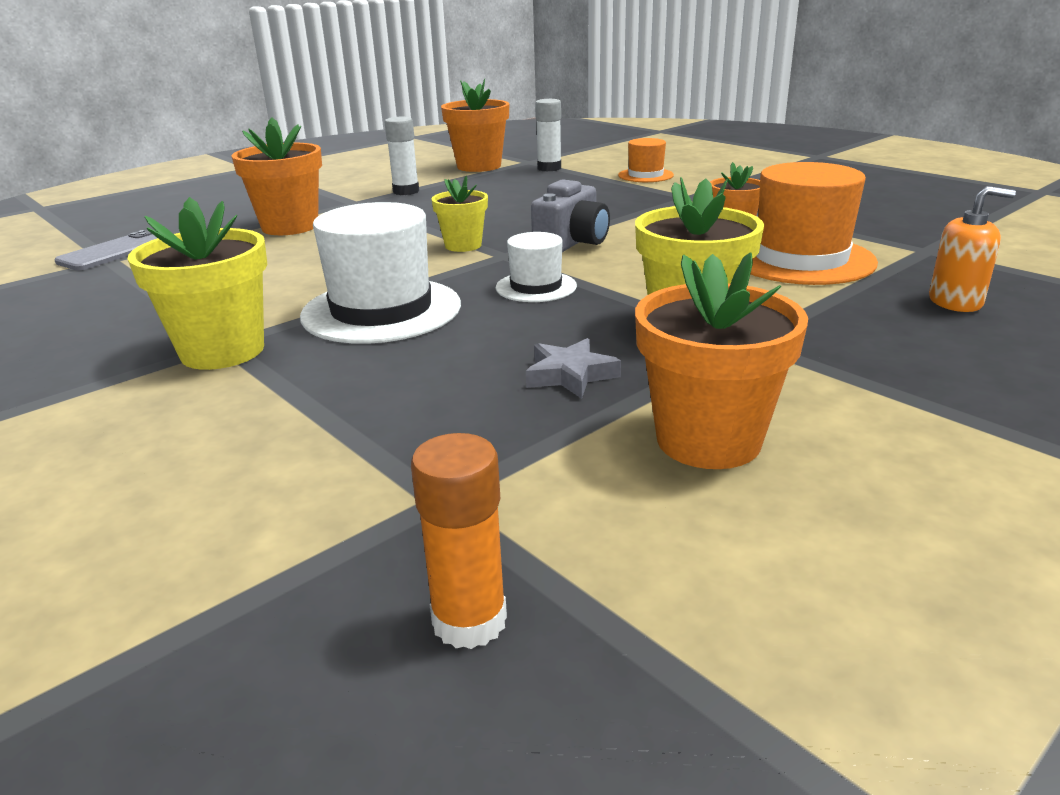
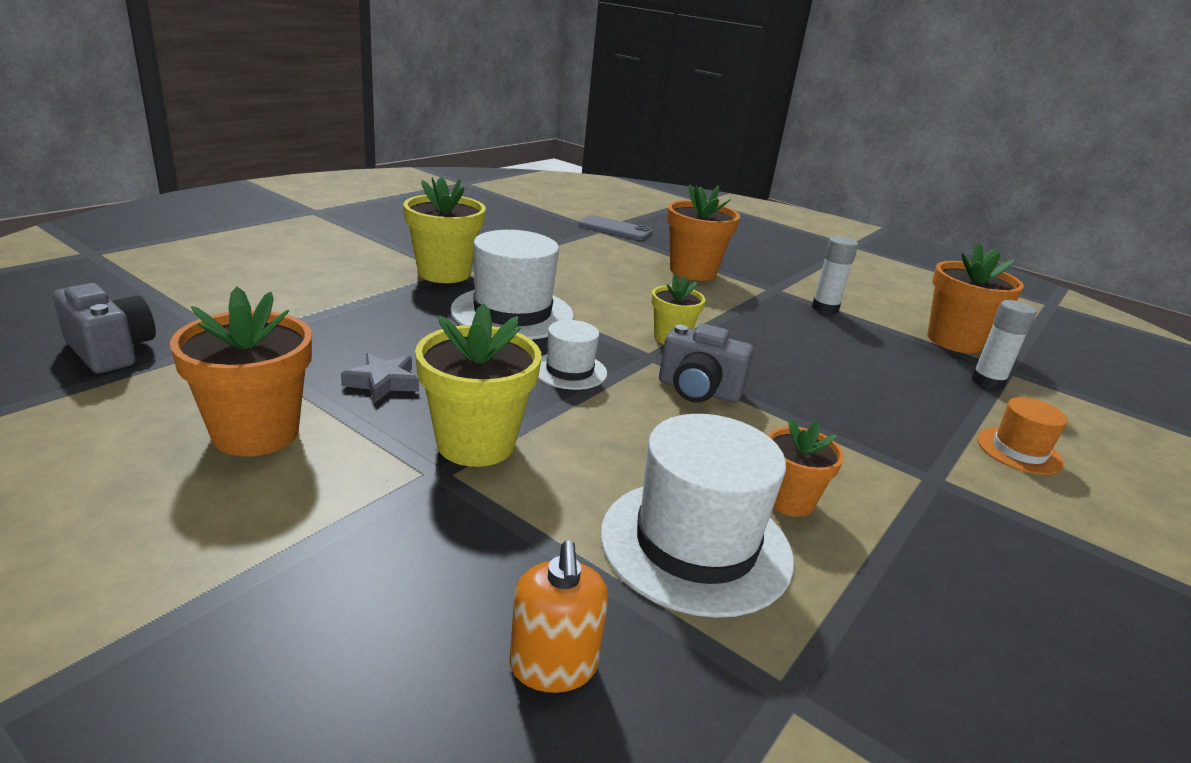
camera: 75 degrees right, 0 degrees up
(469, 621) = (111, 351): orange glue stick -> grey camera
(800, 259) = (696, 544): orange hat -> white hat

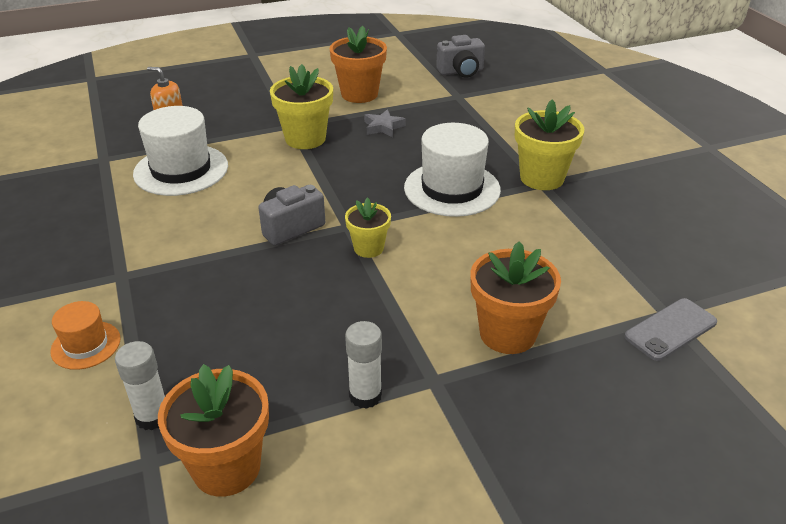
camera: 125 degrees right, 10 degrees up
(569, 371) = (353, 186): white hat -> none
(789, 501) = (171, 209): orange flower pot -> none

